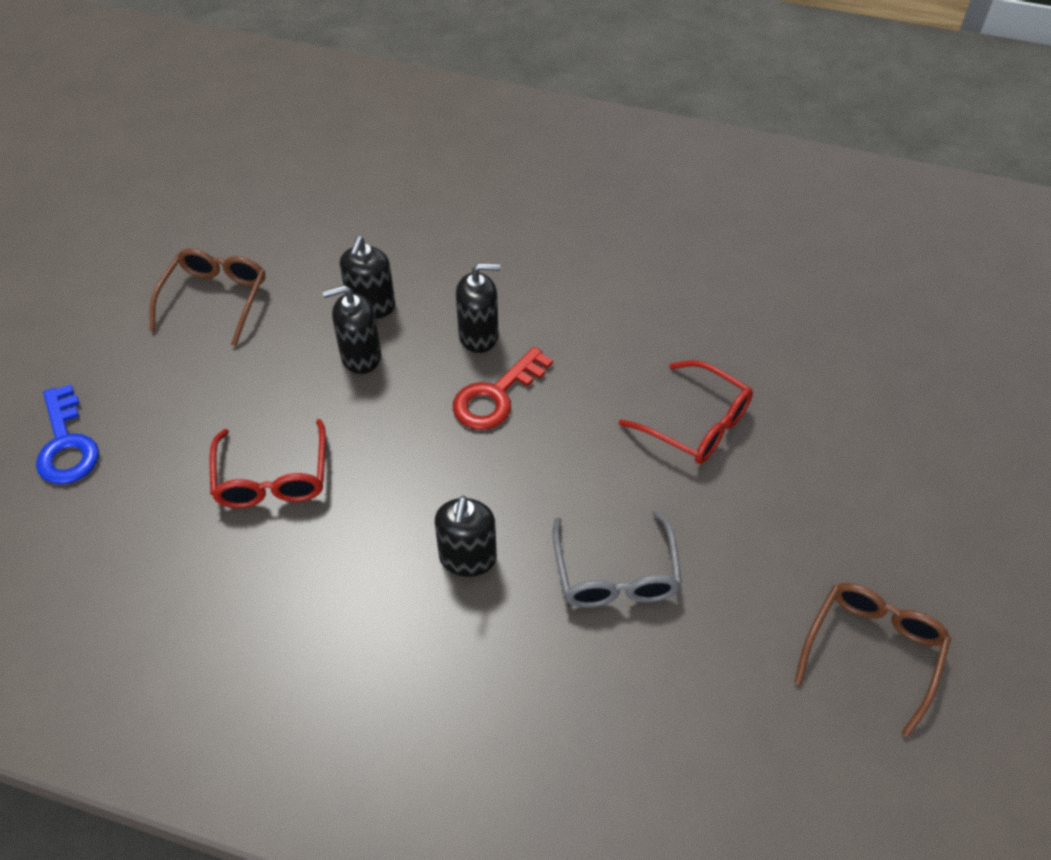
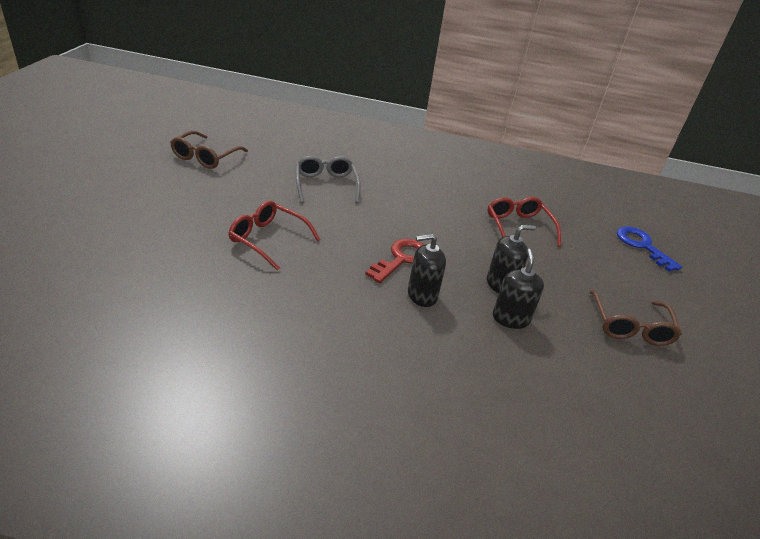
camera: 170 degrees right, 15 degrees down
(468, 558) = (402, 194): black soap dispenser -> none

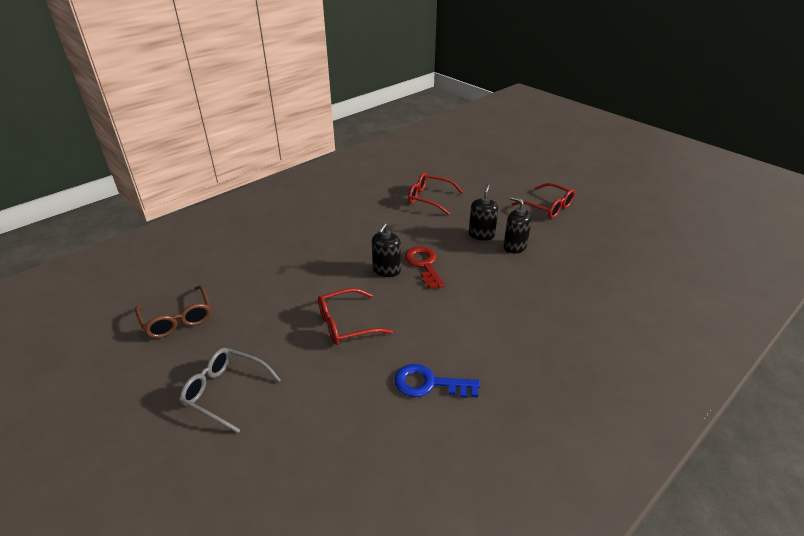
camera: 50 degrees left, 0 degrees up
(326, 185) = (298, 263): grey glasses -> grey glasses (225, 392)
(422, 295) = (469, 273): black soap dispenser -> black soap dispenser (386, 270)
(630, 326) = (548, 207): brown glasses -> red glasses
(642, 246) = (484, 164): blue key -> blue key (429, 384)

